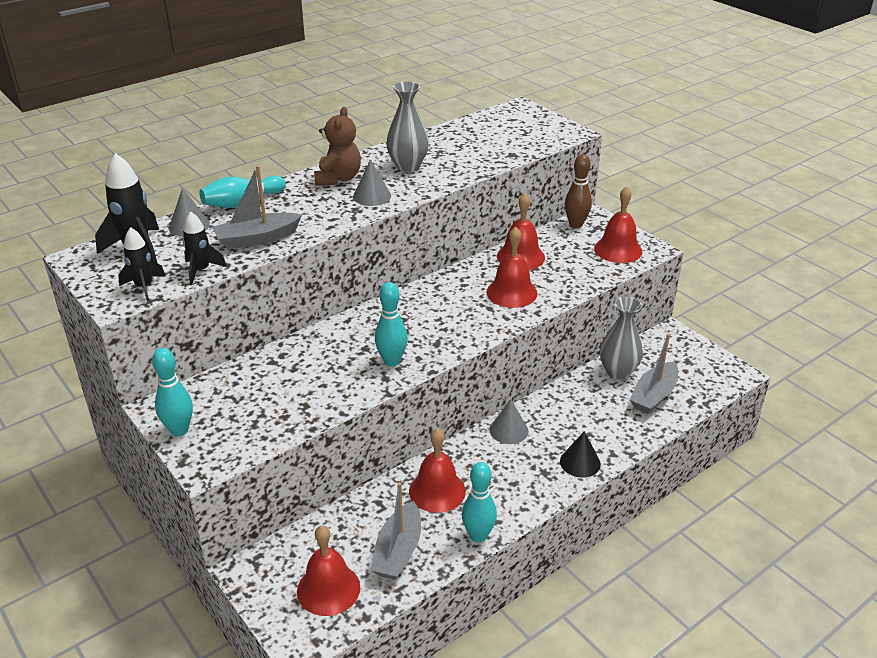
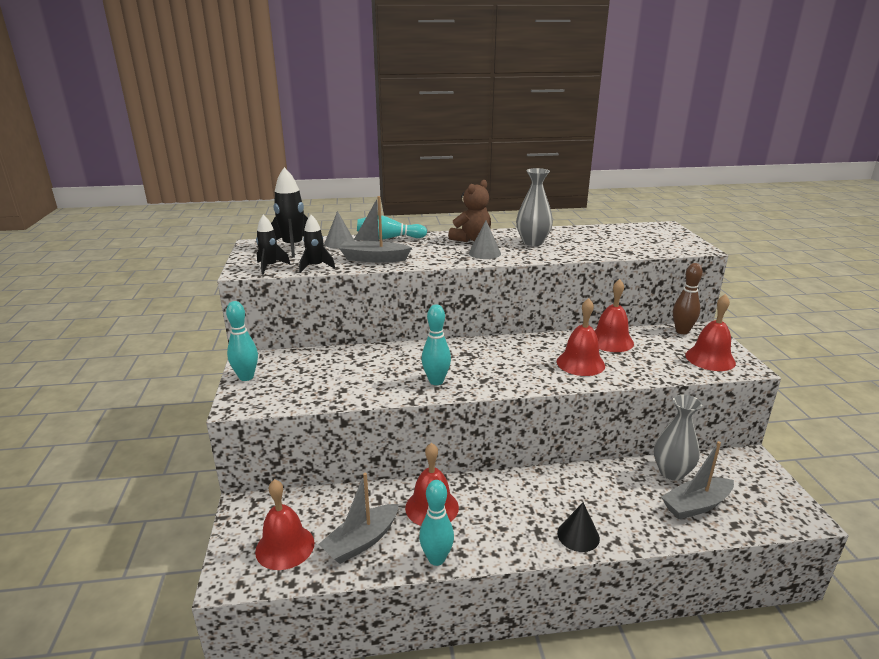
camera: 30 degrees right, 10 degrees down
(508, 430) = (531, 483): grey cone -> none

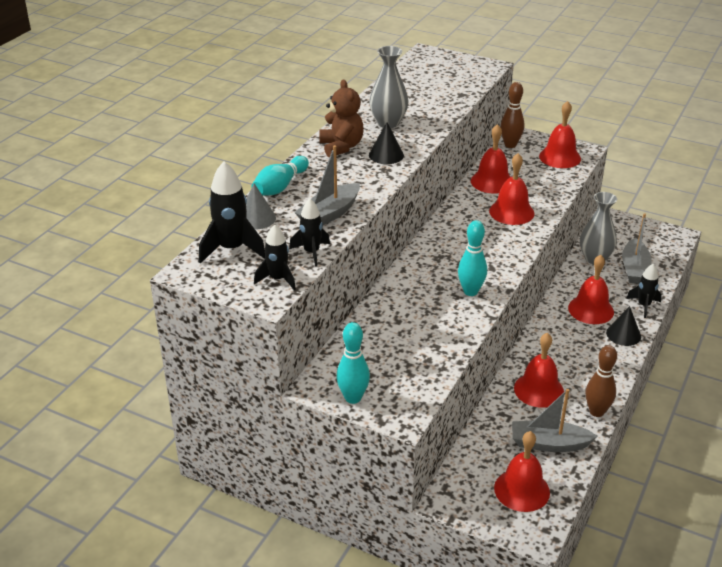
camera: 55 degrees left, 10 degrees up
(361, 541) = (549, 444): grey boat -> grey boat turned 105 degrees clockwise
(436, 559) = (596, 412): turquoise bowling pin -> brown bowling pin
(484, 253) = (386, 155): grey cone -> black cone
(588, 498) = (591, 309): none -> red bell
(644, 534) = (643, 305): none -> black rocket

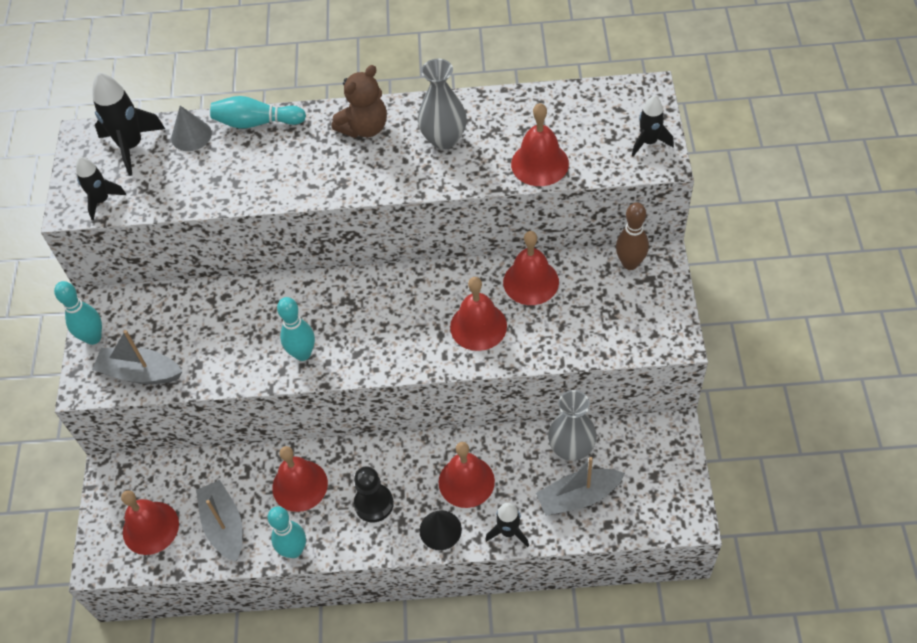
camera: 65 degrees right, 20 degrees up
(311, 252) = (156, 202): black rocket -> black rocket (649, 142)
(329, 214) = (229, 182): grey boat -> grey boat (140, 373)
(386, 155) = (372, 170): black cone -> none
(560, 157) = (639, 323): red bell -> red bell (539, 163)
(581, 358) = (374, 504): none -> black pawn
(596, 412) = (294, 550): brown bowling pin -> turquoise bowling pin

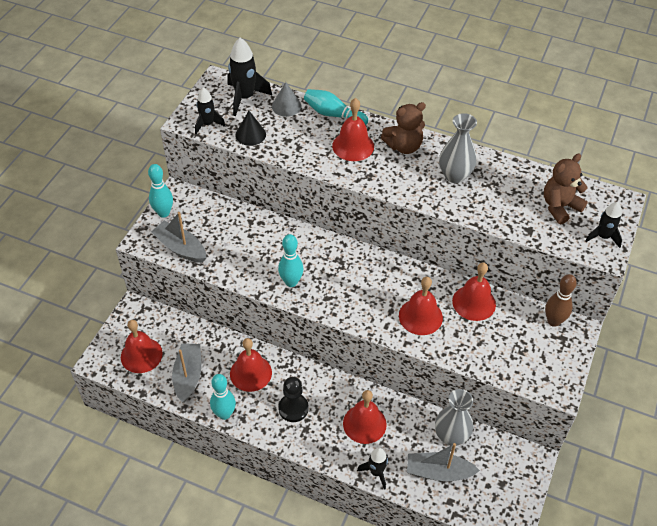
camera: 20 degrees right, 5 degrees down
(440, 530) = (329, 448): black cone -> black cone (250, 134)
(539, 163) = (514, 219): red bell -> red bell (353, 146)
(583, 126) = (560, 207): none -> brown teddy bear

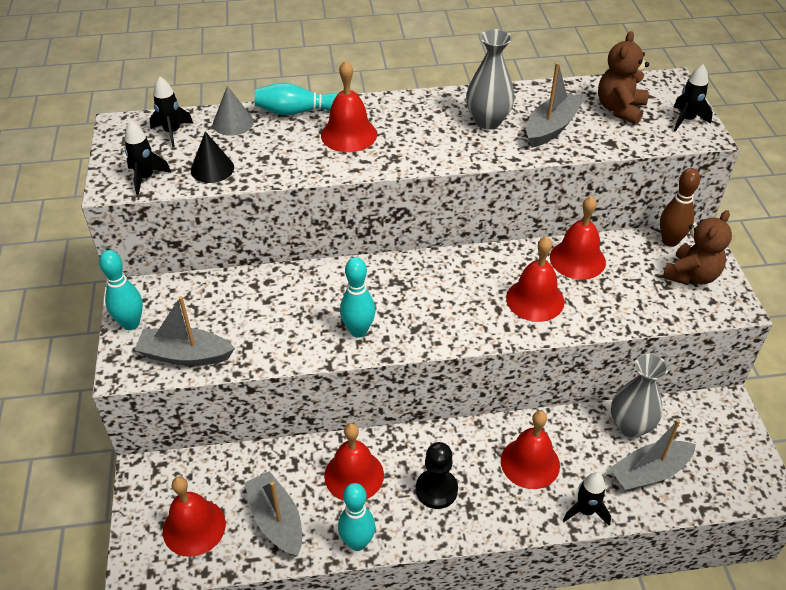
camera: 30 degrees left, 5 degrees down
(245, 98) = (172, 132): black rocket -> black rocket, size x0.63
(404, 146) = (407, 114): brown teddy bear -> brown teddy bear (691, 275)
(495, 200) = (551, 128): none -> grey boat

